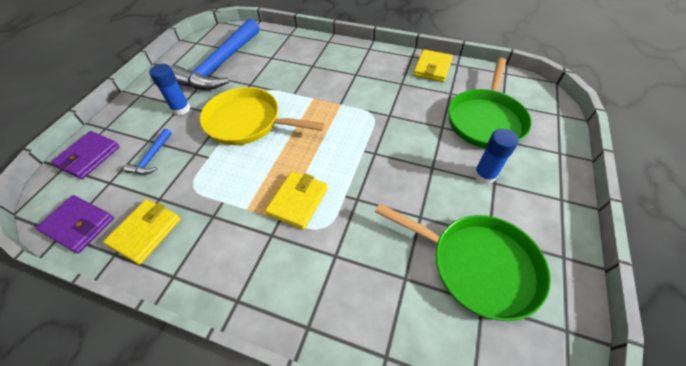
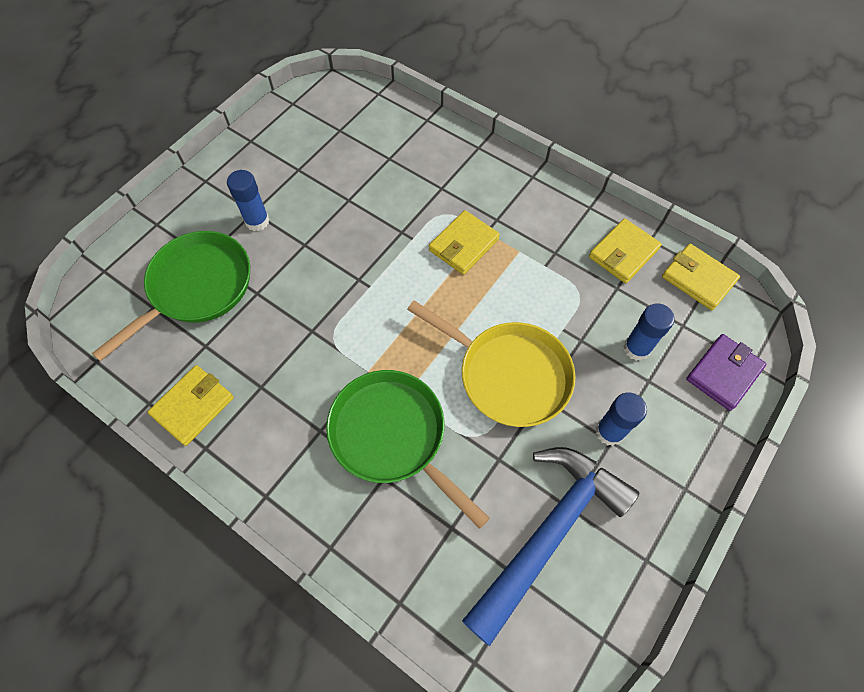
camera: 165 degrees left, 10 degrees up
(79, 225) = (698, 279): purple wallet -> yellow wallet
(152, 157) = (636, 348): blue hammer -> blue glue stick
(477, 265) = (325, 152): green pan -> green pan (393, 436)

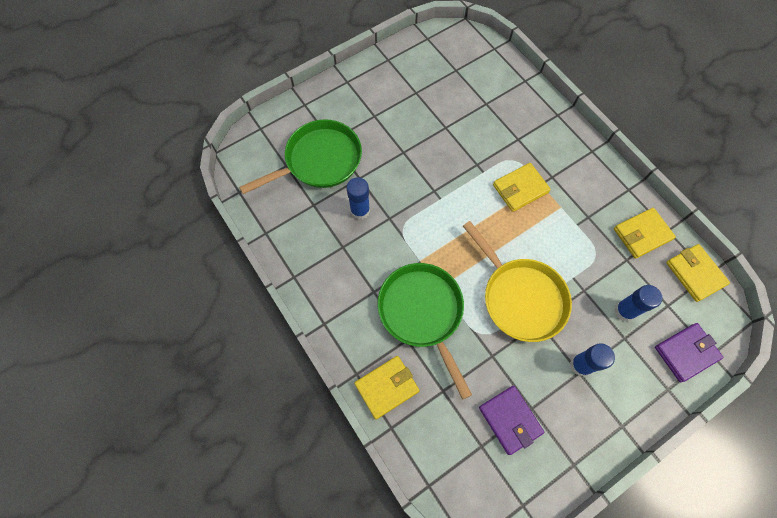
camera: 20 degrees right, 5 degrees up
(193, 406) = (294, 245): yellow wallet -> yellow wallet (387, 387)
(257, 221) = (375, 124): blue glue stick -> blue glue stick (360, 210)
(548, 533) = (510, 420): blue hammer -> purple wallet

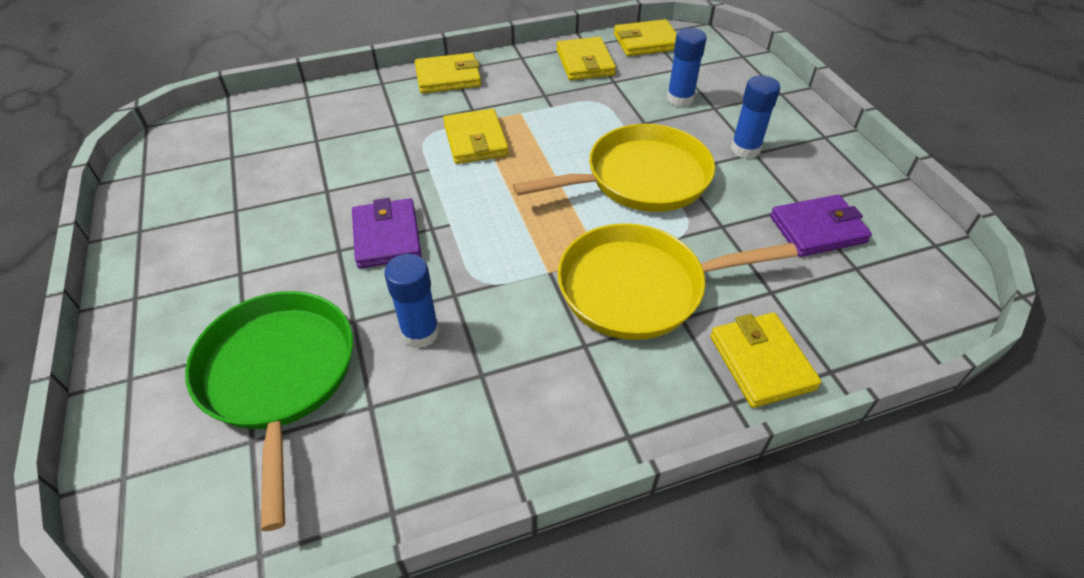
camera: 75 degrees left, 20 degrees down
(422, 313) = (639, 288): green pan -> yellow pan
(581, 151) = (448, 77): none -> yellow wallet
(686, 353) = (739, 71): purple wallet -> purple wallet (387, 237)

